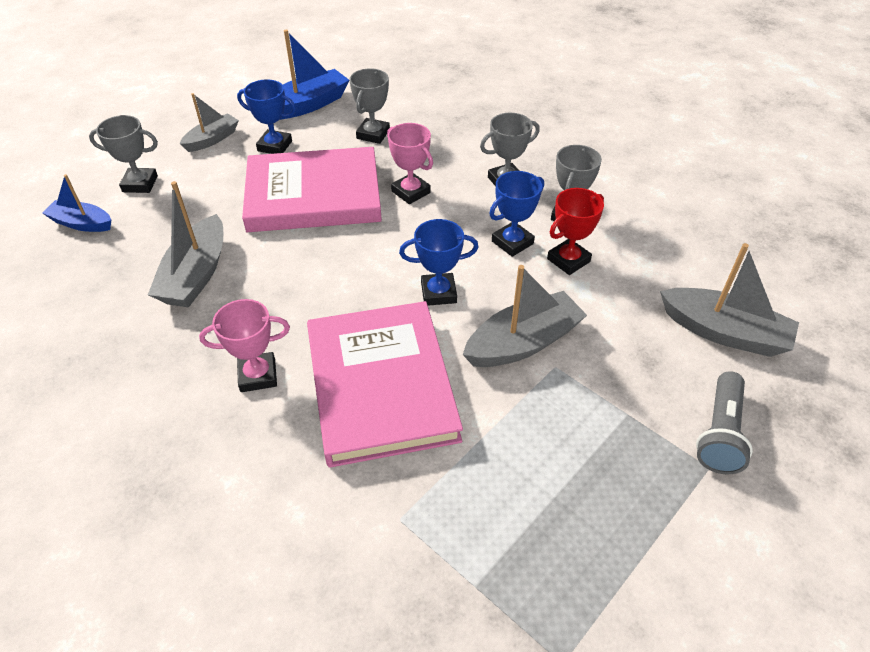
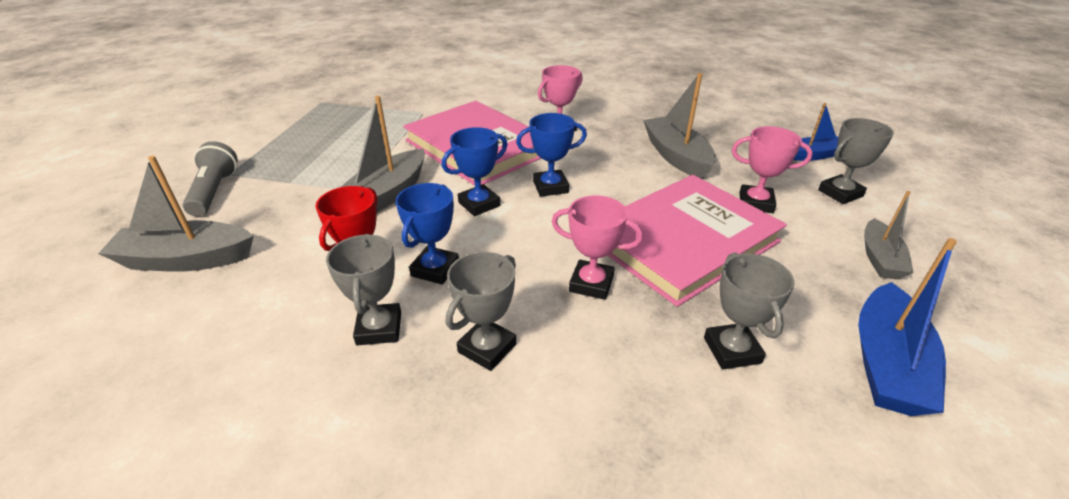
camera: 150 degrees right, 10 degrees down
(215, 201) = (755, 203): none -> pink trophy
(275, 146) = (809, 279): blue trophy -> blue trophy (550, 187)

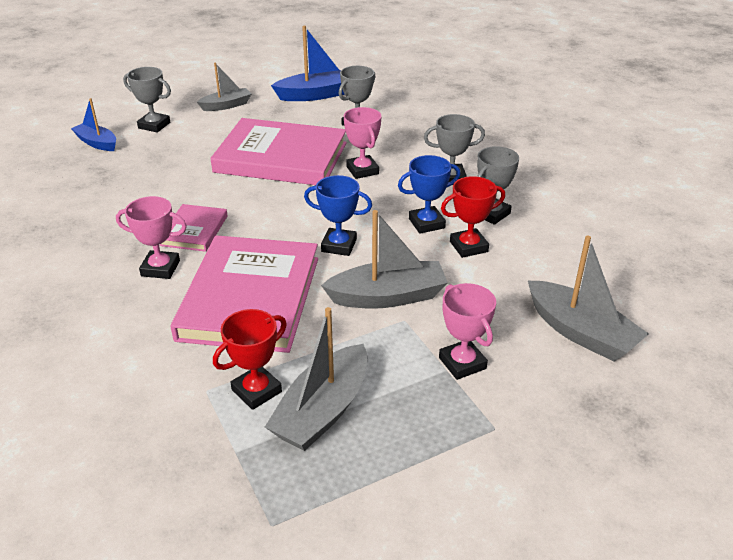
camera: 130 degrees left, 0 degrees up
(214, 192) = (523, 406): grey flashlight -> none
(397, 123) = (256, 391): none -> red trophy
(550, 187) = (275, 227): blue trophy -> none
(593, 154) = (194, 230): none -> pink book
(676, 156) = (157, 193): grey boat -> grey boat (322, 411)
(755, 203) = (202, 147): pink trophy -> pink trophy (462, 363)

